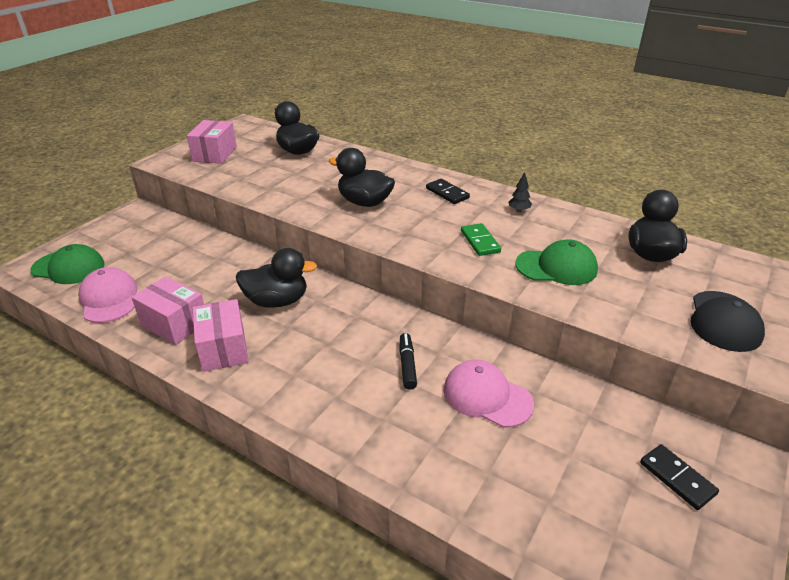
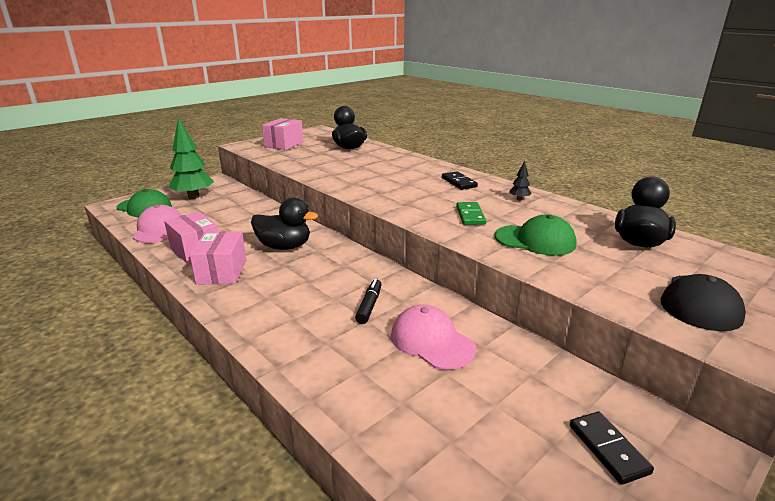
camera: 15 degrees right, 10 degrees down
(124, 241) = (193, 197): none -> green tree
(364, 202) = (383, 181): black duck -> none

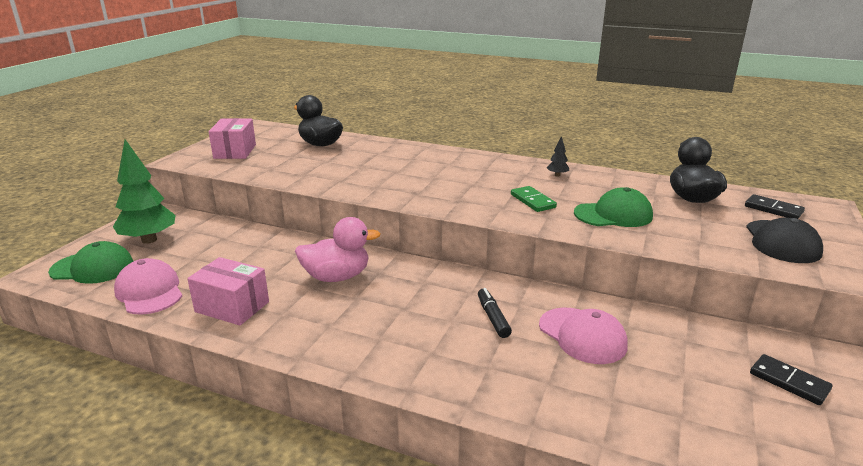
camera: 25 degrees left, 0 degrees up
(222, 272) = (294, 323): pink box -> none
(284, 247) = (337, 277): black duck -> pink duck
(432, 341) = (582, 335): pink cap -> pink cap turned 150 degrees counterclockwise
(459, 182) = (483, 167): black domino -> black domino (773, 209)

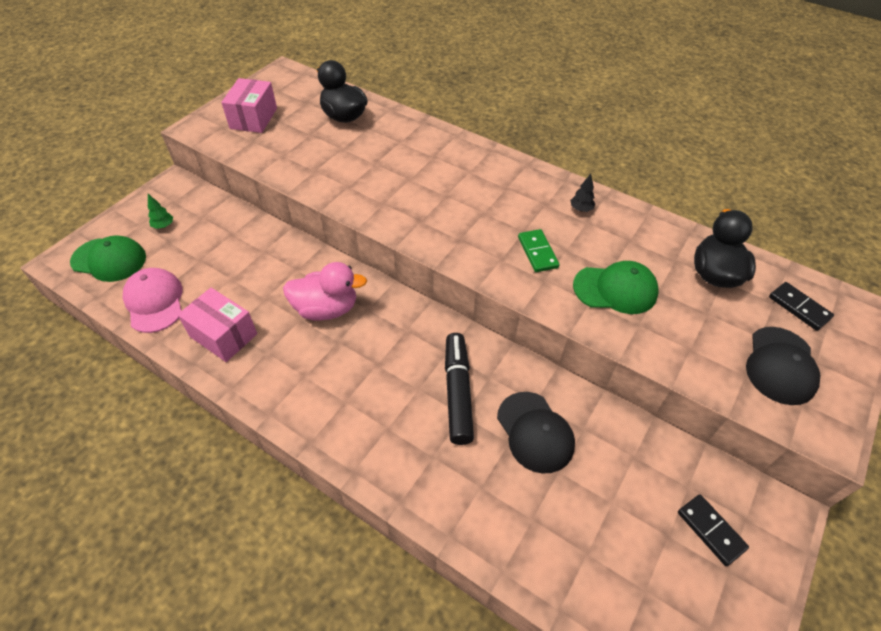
camera: 10 degrees right, 25 degrees up
(149, 240) = (164, 226): green tree -> green tree, size x0.41
(493, 318) = (458, 392): black marker -> black marker, size x1.71
(582, 335) = (535, 432): pink cap -> black cap

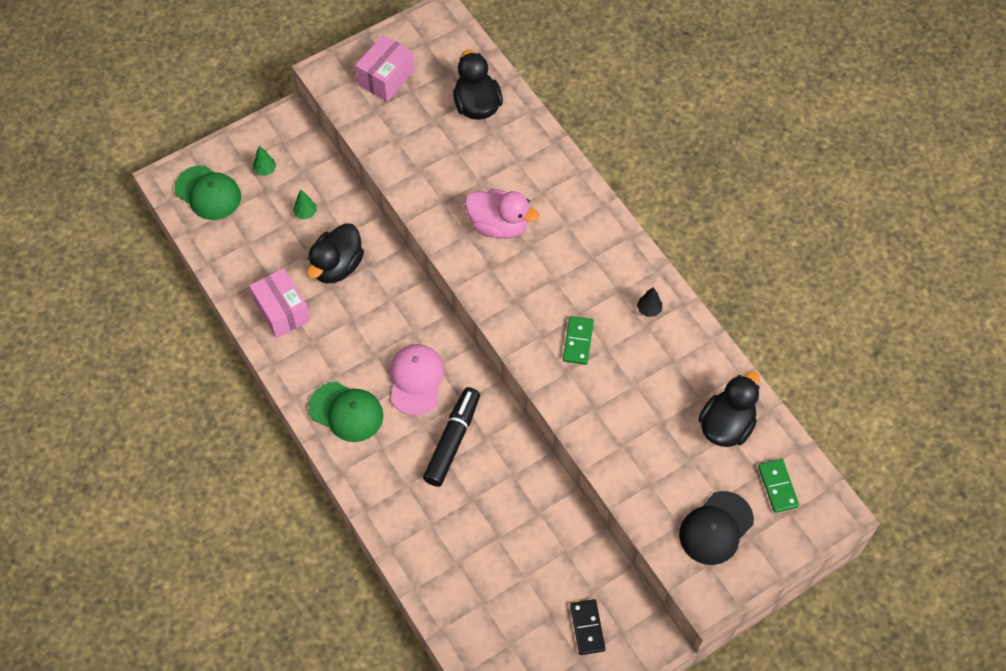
camera: 25 degrees right, 10 degrees up
(154, 302) = (235, 254): pink cap -> pink cap (416, 380)
(217, 247) = (305, 213): none -> green tree
(266, 279) = (337, 266): none -> black duck
(326, 309) = (378, 318): pink duck -> pink duck (499, 225)
(535, 432) = (497, 499): black cap -> none
(615, 289) = (624, 405): green cap -> green cap (346, 412)
(799, 307) = (778, 486): black domino -> green domino

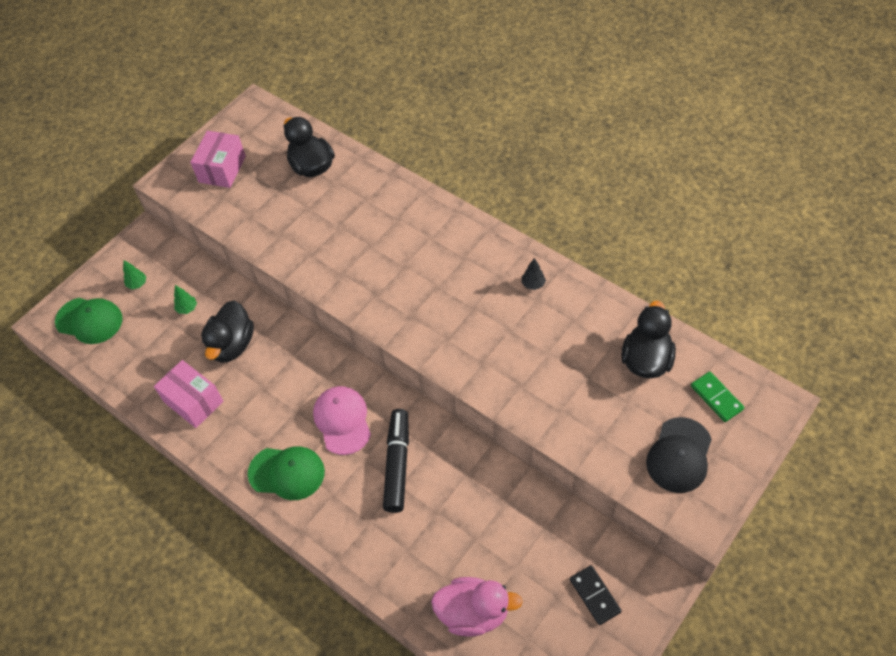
camera: 15 degrees left, 5 degrees down
(499, 225) = (369, 257): pink duck -> pink duck (473, 613)
(578, 341) = (481, 332): green domino -> none

